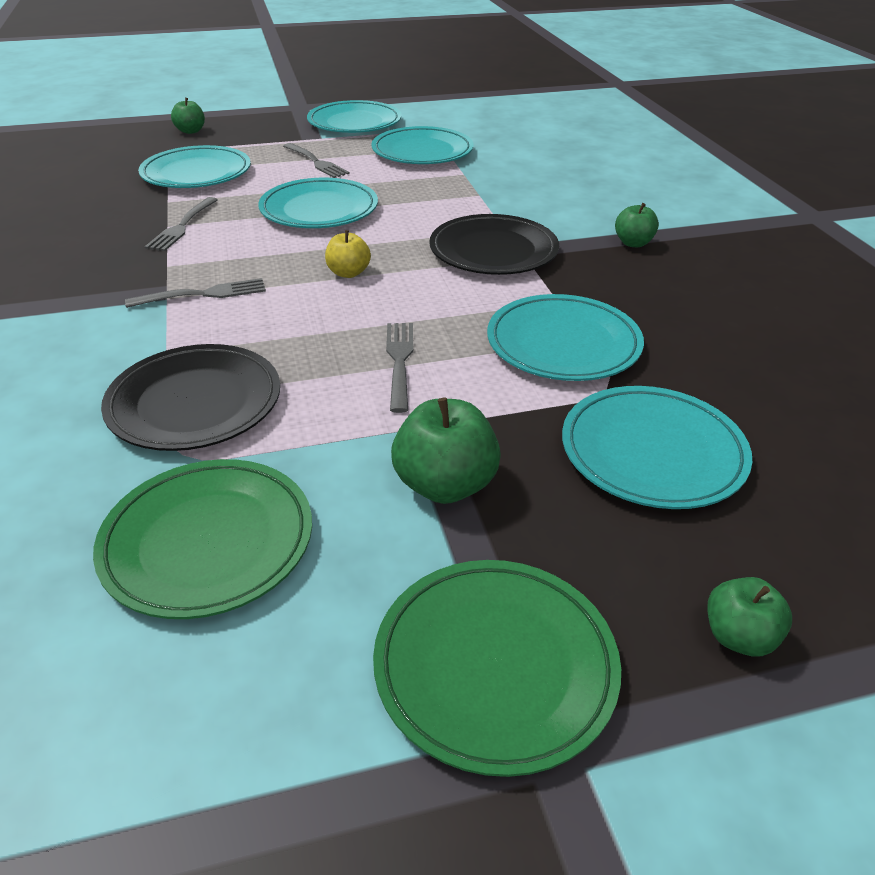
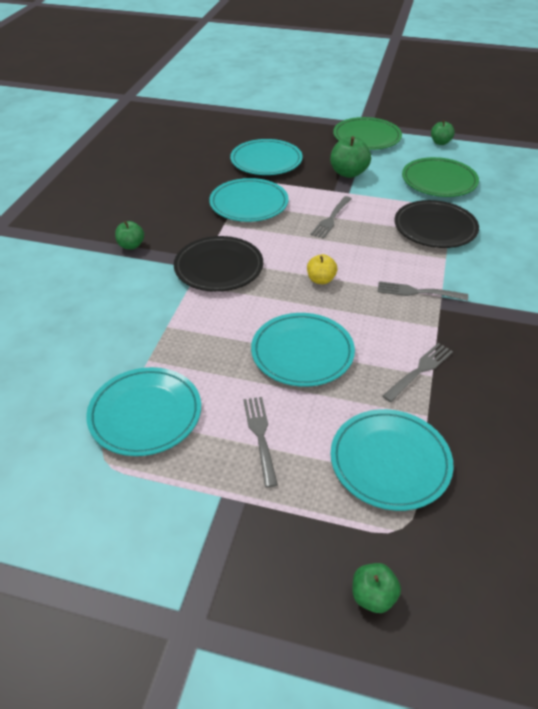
camera: 150 degrees left, 5 degrees up
(354, 123) = (155, 524): turquoise plate -> none
(739, 637) = (298, 125): green apple -> green apple (440, 142)

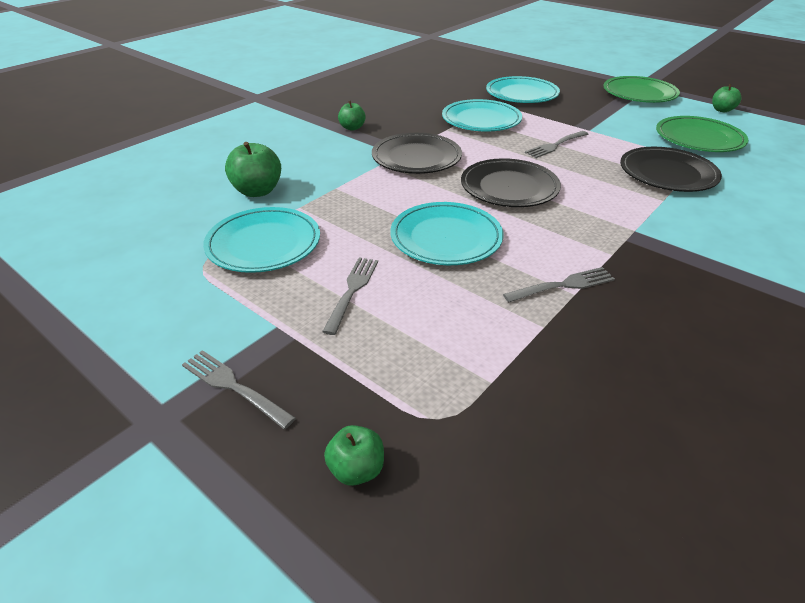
camera: 25 degrees right, 5 degrees down
(321, 280) = (509, 187): yellow apple -> black plate
(348, 173) = (600, 116): green apple -> green apple (257, 191)
(390, 462) = (469, 354): turquoise plate -> none
(418, 292) = (610, 220): grey fork -> grey fork (234, 387)

